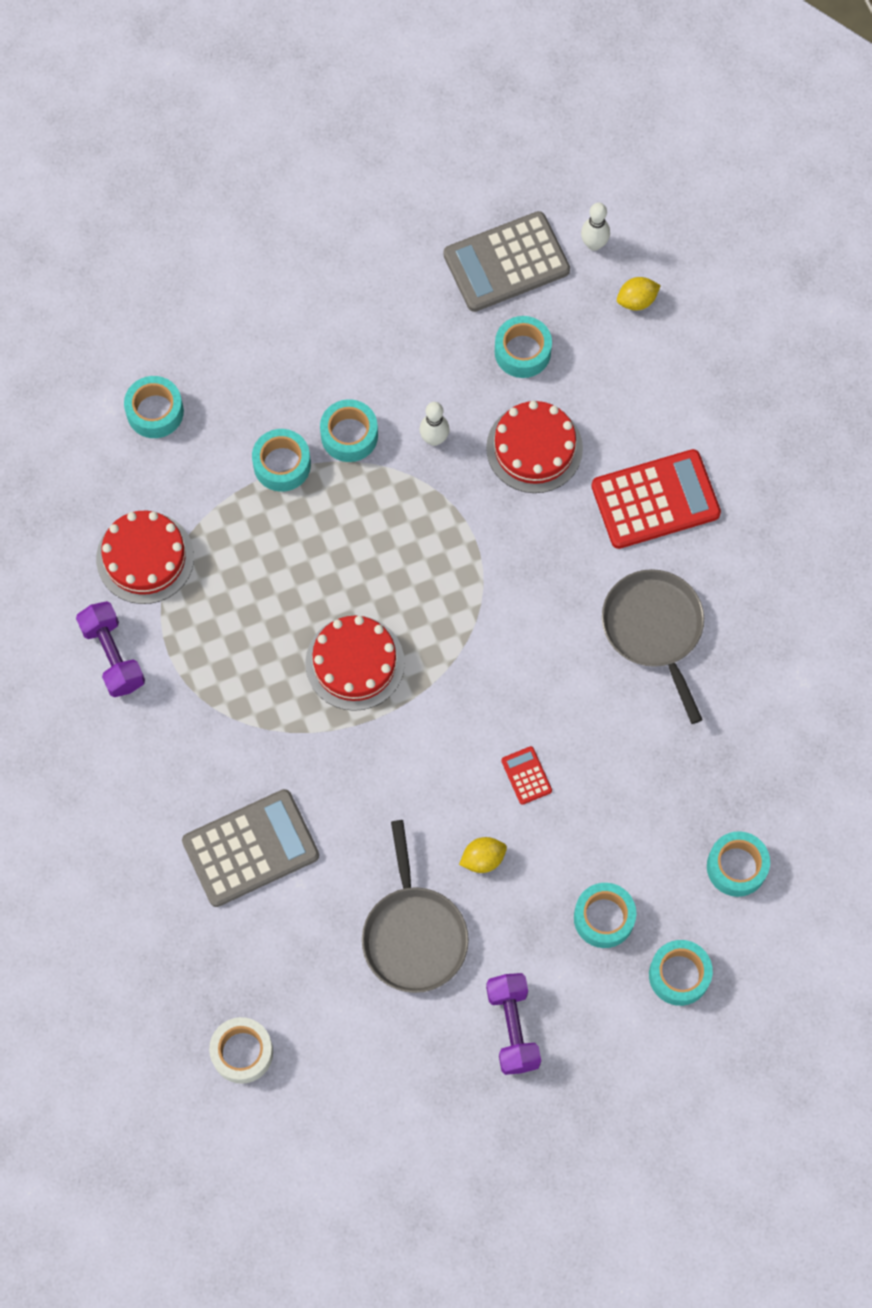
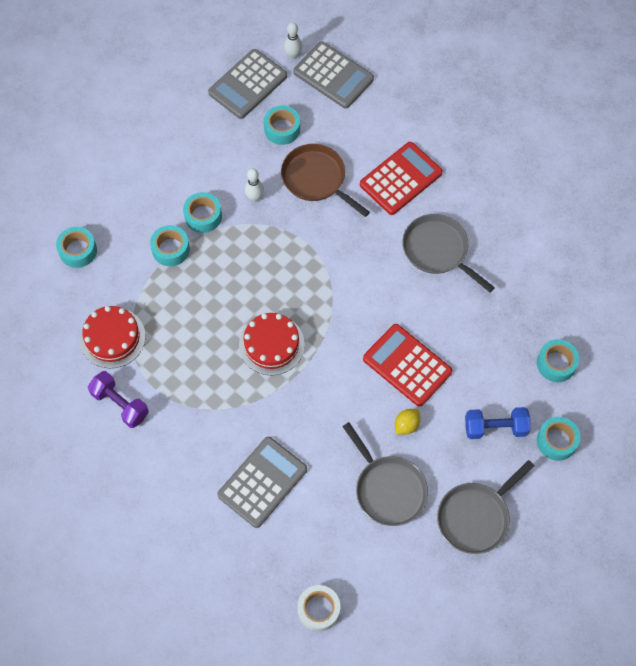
camera: 25 degrees left, 5 degrees down
(512, 1027) = (475, 517): purple dumbbell -> grey pan
(526, 775) = (407, 365): red calculator -> red calculator, size x2.27
(534, 448) = (316, 179): red cake -> brown pan
(604, 918) = (495, 428): turquoise tape -> blue dumbbell
(636, 300) = (333, 76): yellow lemon -> grey calculator

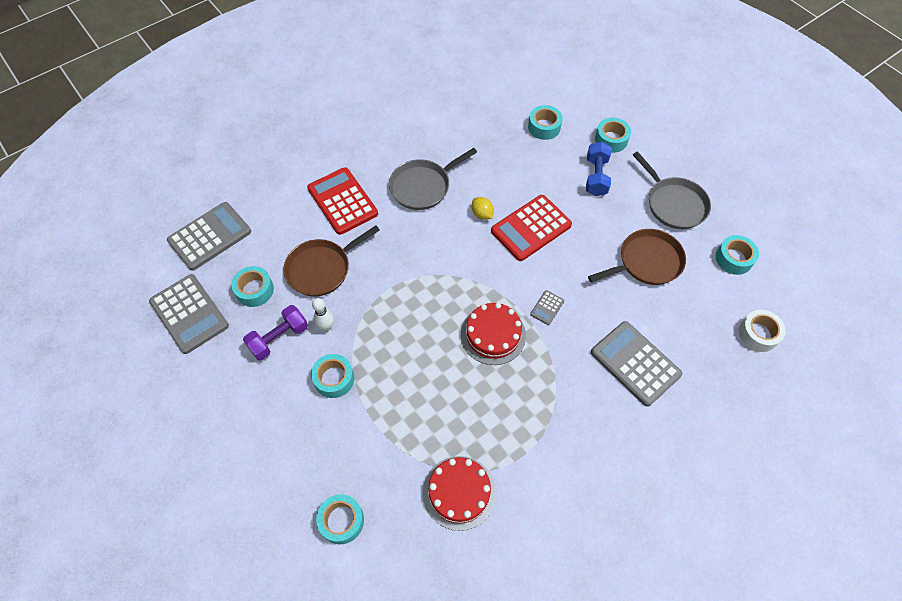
camera: 80 degrees left, 5 degrees down
(120, 404) = (539, 492): purple dumbbell -> purple dumbbell (279, 338)
(171, 249) = (365, 417): turquoise tape -> turquoise tape (734, 259)
(293, 55) = (171, 267): white bowling pin -> none
(311, 391) = (547, 308): none -> grey calculator
(388, 489) = (647, 262): grey pan -> brown pan
(406, 425) = (588, 238): yellow lemon -> yellow lemon (482, 214)

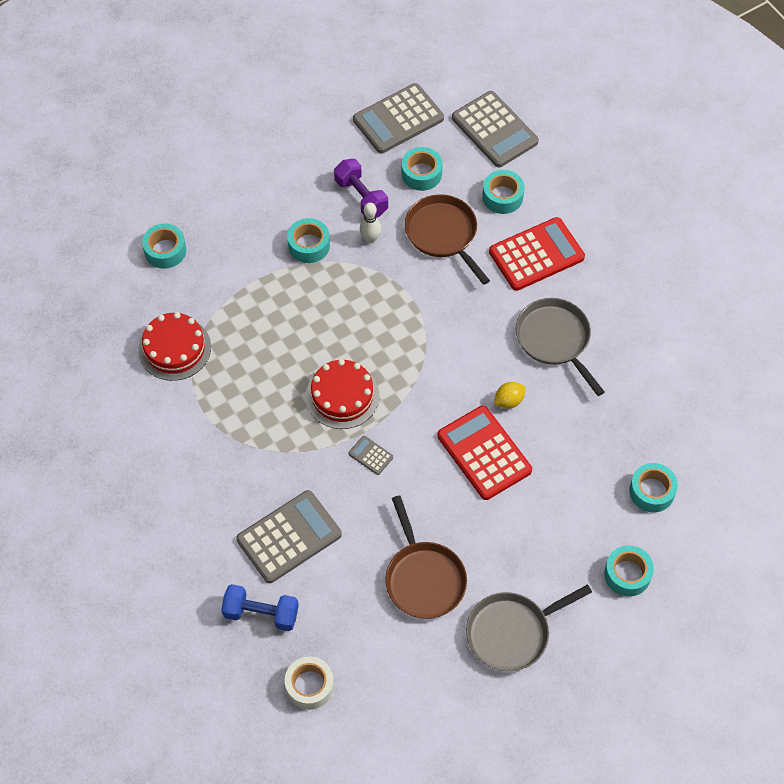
camera: 95 degrees right, 0 degrees up
(596, 176) = (562, 543): blue dumbbell -> blue dumbbell (261, 613)
(734, 259) = (420, 687): turquoise tape -> turquoise tape (502, 197)

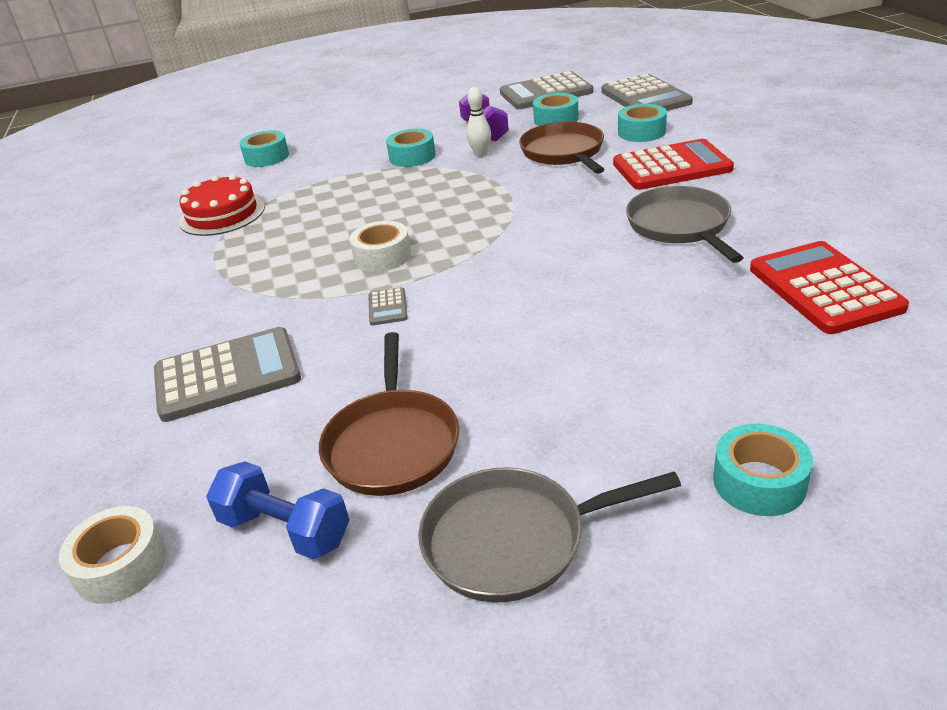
camera: 20 degrees right, 25 degrees down
(261, 613) = (125, 455): blue dumbbell -> blue dumbbell (285, 530)
(342, 396) = (382, 256): red cake -> white tape
(370, 455) = (387, 307): grey calculator -> grey calculator turned 150 degrees counterclockwise
(484, 453) = (547, 316): red calculator -> red calculator (824, 288)
(509, 401) = (600, 272): yellow lemon -> none
(651, 491) = (815, 378): turquoise tape -> none

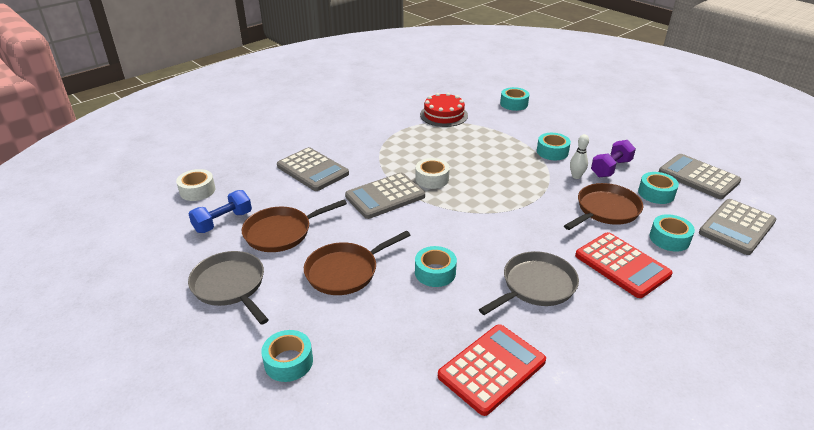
camera: 60 degrees right, 0 degrees up
(285, 530) = (223, 222): blue dumbbell -> blue dumbbell turned 45 degrees clockwise
(387, 307) = (385, 196): grey calculator -> grey calculator, size x2.27
(557, 382) = (345, 271): none -> brown pan
(610, 295) = (435, 272): none -> turquoise tape

